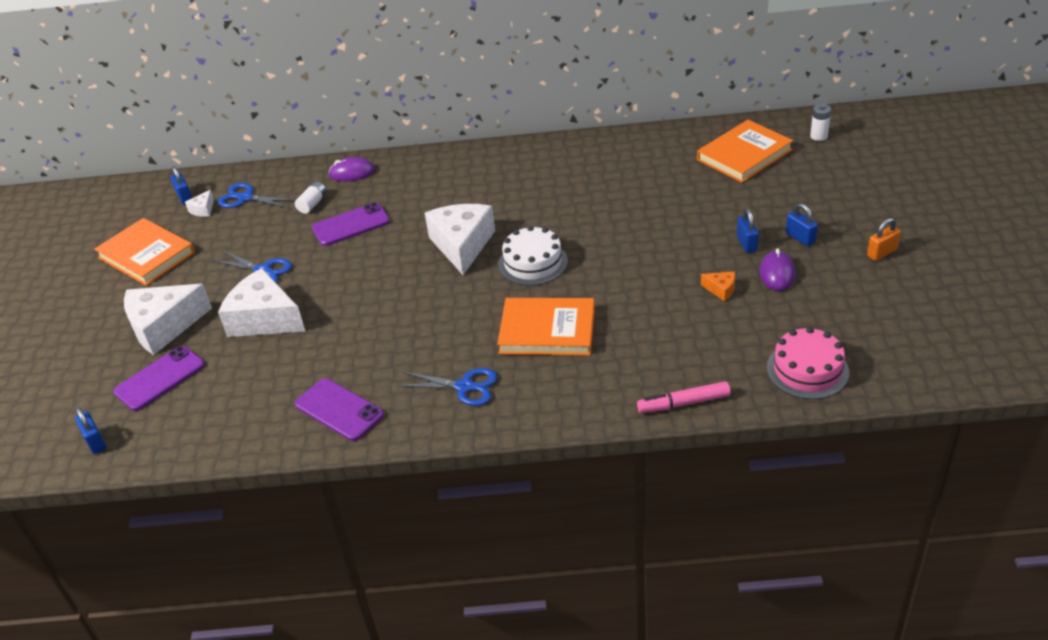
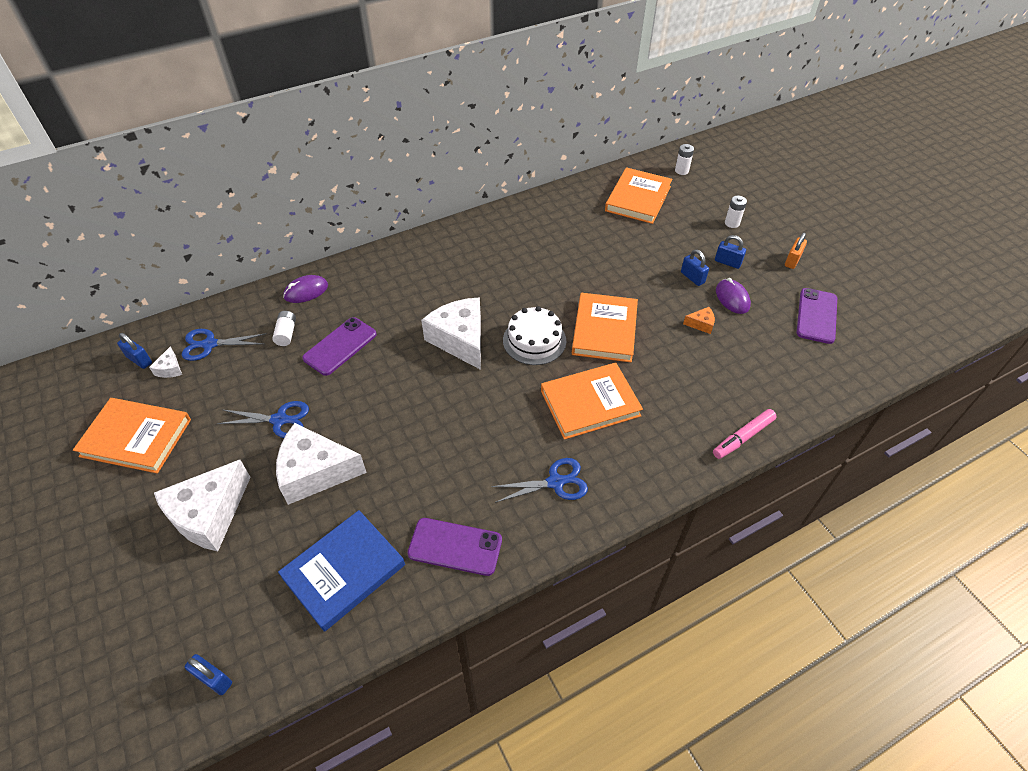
camera: 30 degrees left, 10 degrees up
(160, 378) = (243, 577): purple phone -> purple phone (816, 316)
(237, 399) = (344, 571): none -> blue book
(611, 270) = (604, 330): none -> orange book
(807, 370) = (810, 377): pink cake -> none
(837, 200) = (732, 223): none -> white battery

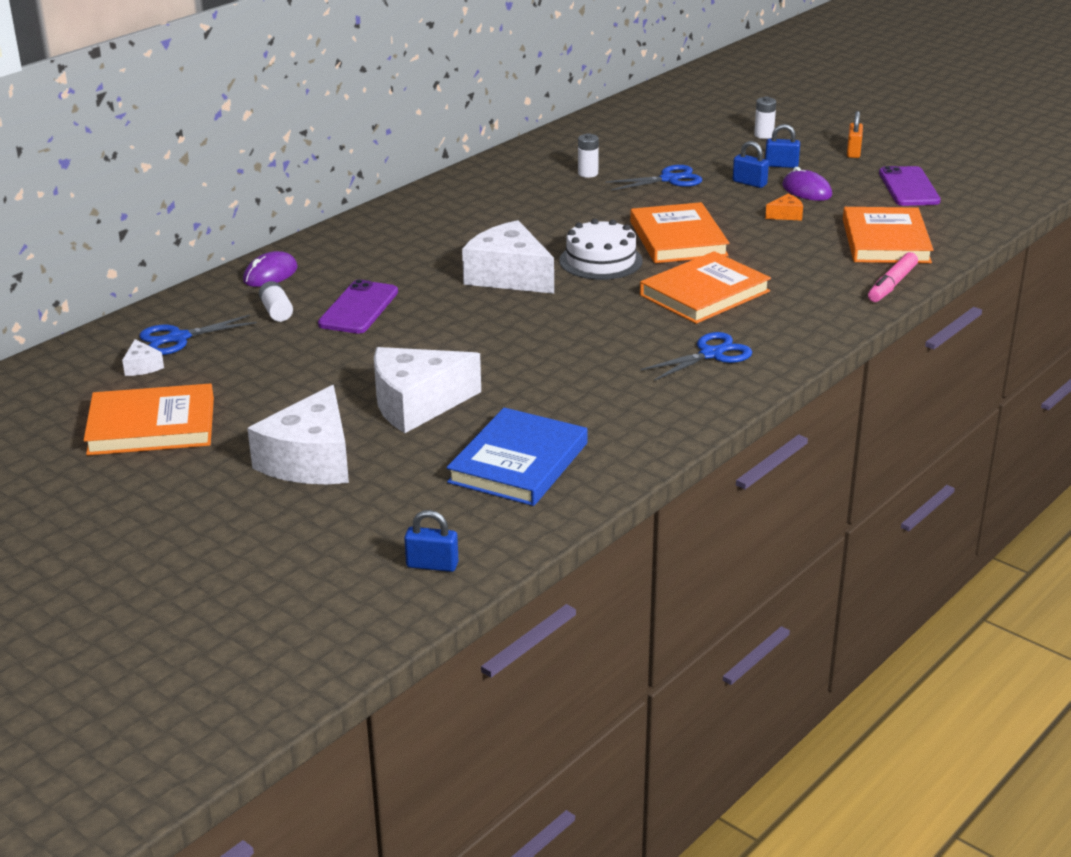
camera: 20 degrees left, 20 degrees down
(139, 360) = (90, 368): blue padlock -> none
(279, 420) = (333, 376): blue scissors -> blue scissors (669, 179)
(455, 547) = (634, 420): purple phone -> none
(638, 198) = (636, 133): orange book -> orange book (885, 241)
(681, 171) = (672, 104): white battery -> white battery (588, 173)

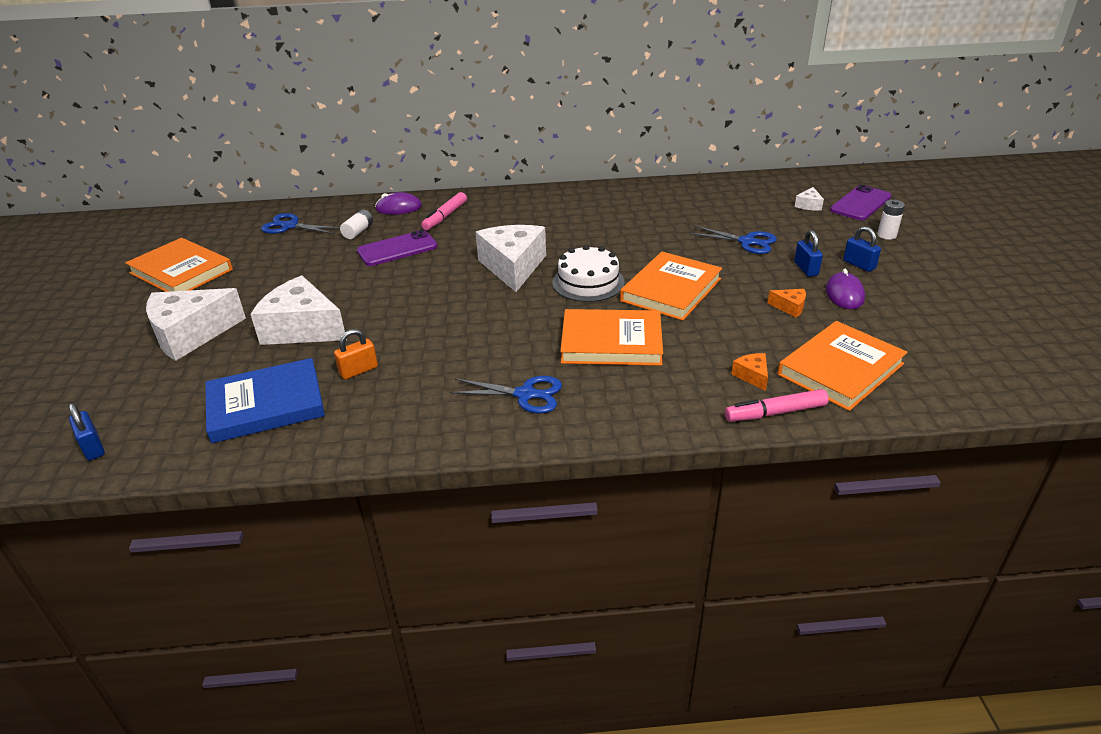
camera: 45 degrees right, 5 degrees up
(142, 366) = (245, 235): white cheese -> white cheese (808, 205)
(343, 263) = (445, 216): none -> pink marker
(588, 173) = (696, 216): white battery -> none
(840, 270) = (752, 376): none -> orange cheese
(853, 152) = (946, 278): orange padlock -> orange padlock (358, 370)
(909, 187) = (949, 330): purple phone -> purple phone (860, 203)

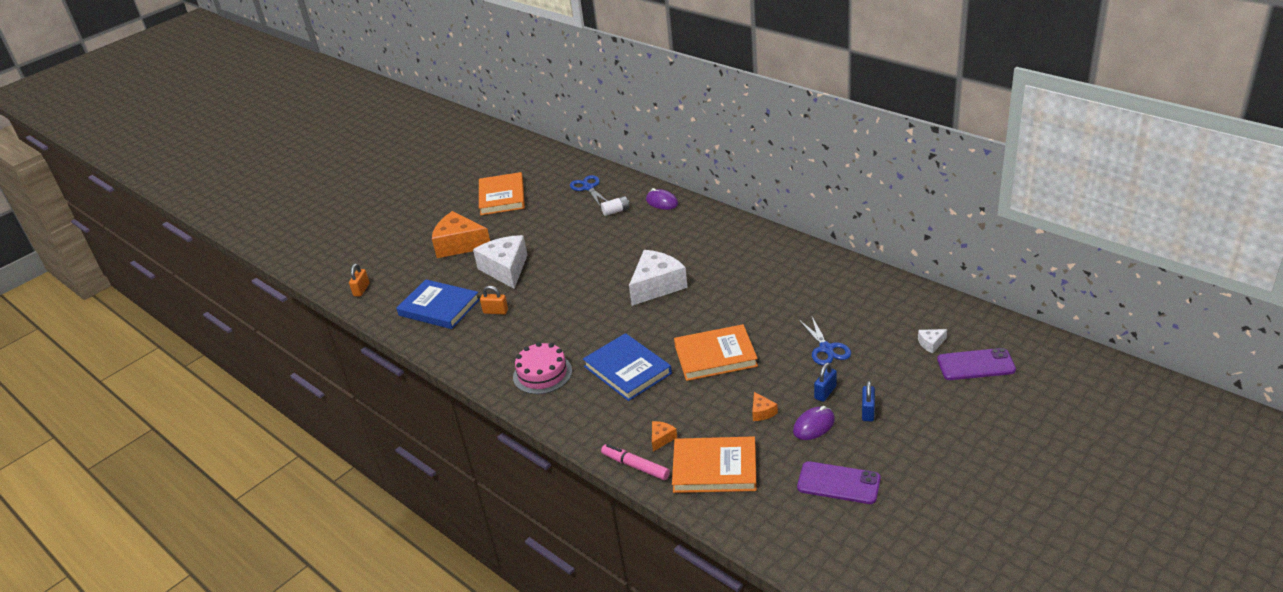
camera: 50 degrees right, 0 degrees up
(93, 447) = (361, 290): blue padlock -> orange padlock
(191, 334) = (459, 244): white cheese -> orange cheese
(397, 249) = (617, 237): purple phone -> purple phone (838, 483)
(445, 216) = (677, 223): pink marker -> none
(525, 394) = (542, 374): blue scissors -> pink cake
(588, 282) = (679, 322): white cake -> none
(611, 342) = (627, 370): orange book -> blue book
(886, 235) = (938, 402): white battery -> none

